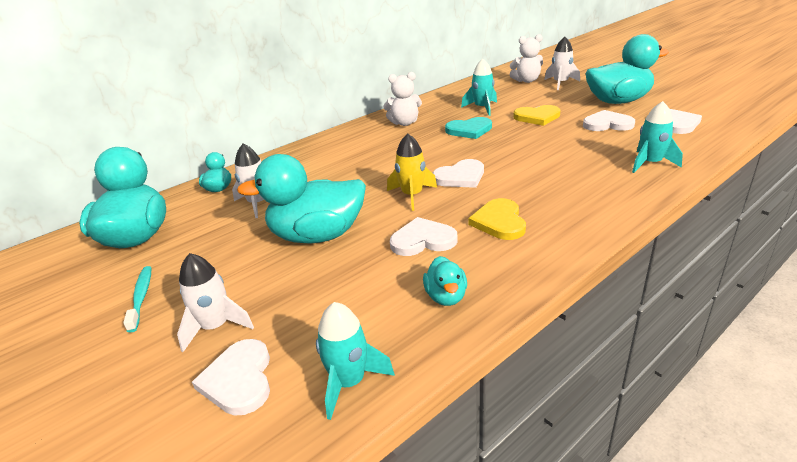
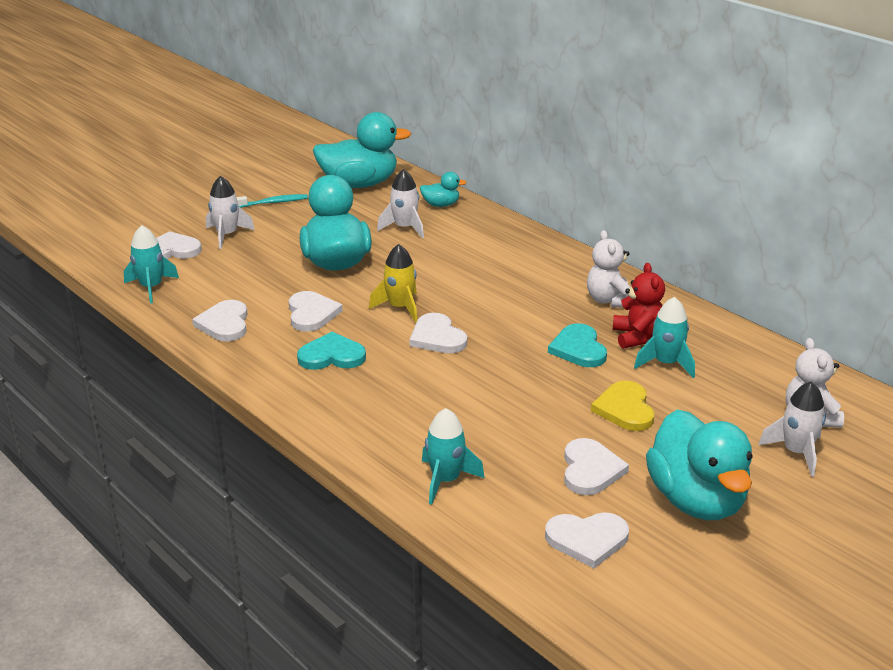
camera: 85 degrees right, 0 degrees up
(446, 297) = (224, 323): turquoise duck -> white heart
(452, 115) = (637, 337): none -> red teddy bear
(499, 222) = (332, 356): yellow heart -> turquoise heart

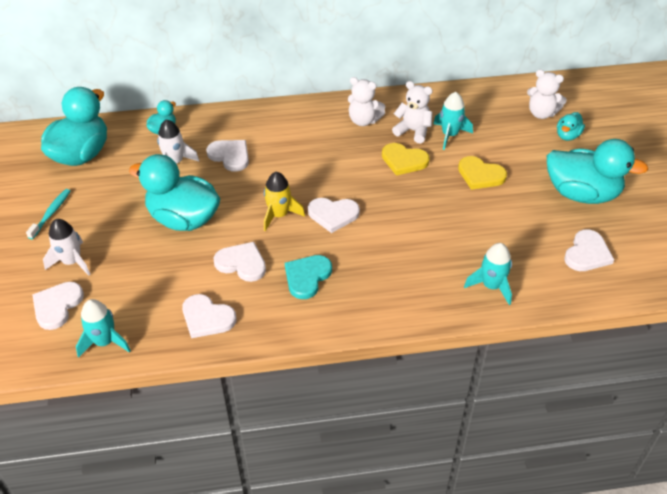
camera: 55 degrees left, 15 degrees up
(578, 349) = (404, 160): turquoise heart -> yellow heart
(590, 470) = (526, 219): white heart -> white heart (230, 156)
(637, 337) = (413, 131): red teddy bear -> white teddy bear
(796, 452) = (567, 135): white rocket -> turquoise duck

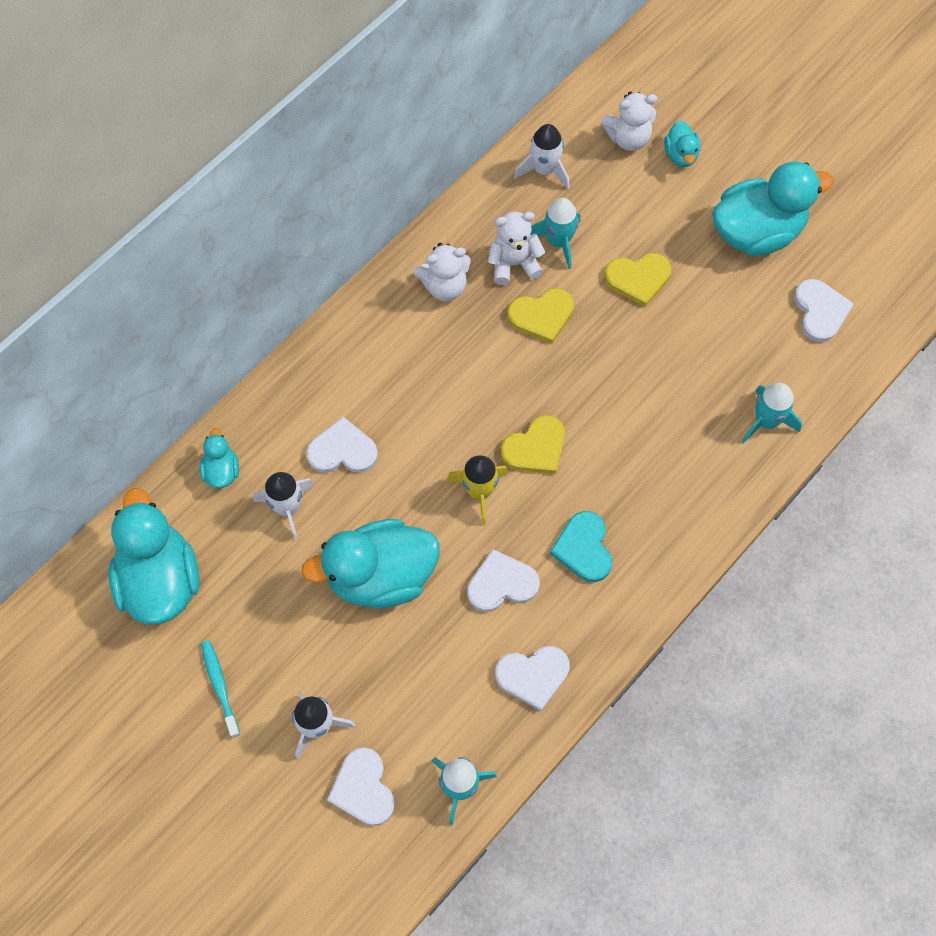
camera: 40 degrees left, 20 degrees up
(333, 215) = (535, 448): white heart -> yellow heart
(475, 102) = (544, 170): none -> white rocket

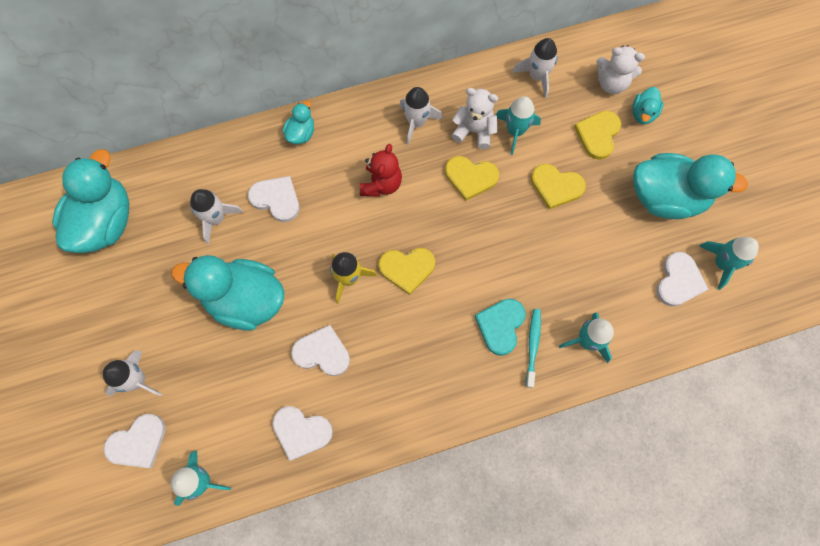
camera: 30 degrees right, 5 degrees up
(220, 686) = (95, 315): turquoise toothbrush -> turquoise toothbrush (533, 346)
(221, 471) = (191, 170): turquoise duck -> turquoise duck (301, 133)
(363, 788) = (138, 442): white heart -> white heart turned 135 degrees counterclockwise
(445, 286) = (416, 122): white teddy bear -> white rocket
(449, 373) = (381, 184): none -> red teddy bear
(583, 548) = (395, 360): turquoise heart -> turquoise heart (500, 326)
(648, 201) = (598, 135): none -> yellow heart
(851, 271) = (721, 264): none -> turquoise rocket

